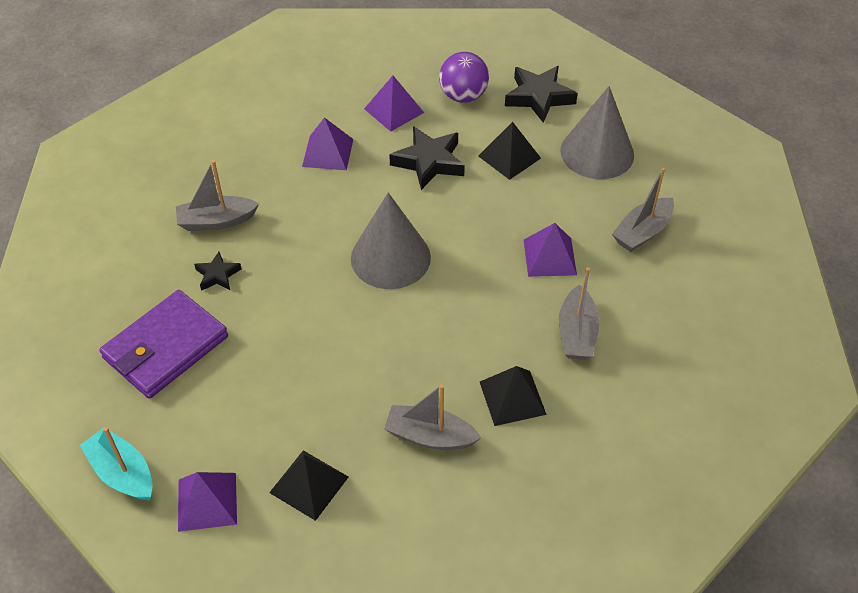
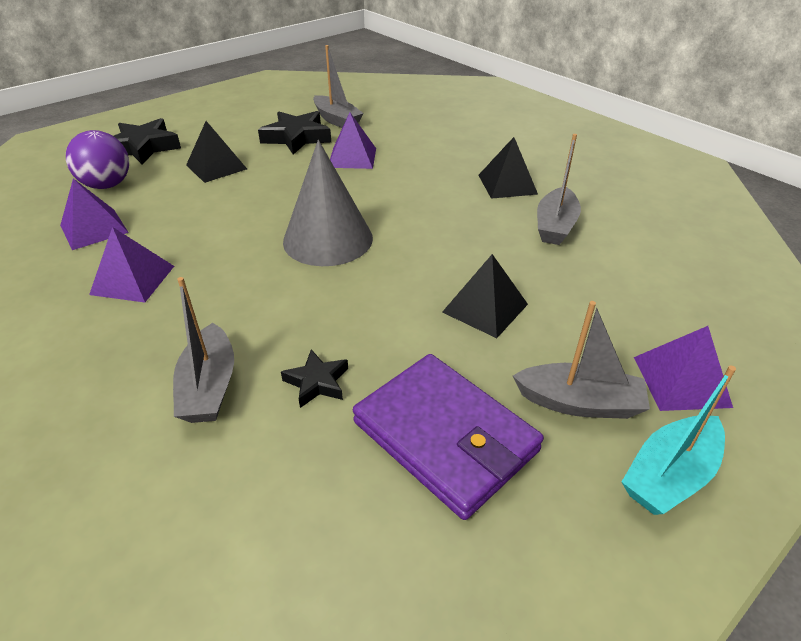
camera: 85 degrees left, 10 degrees down
(309, 484) = (631, 300): black pyramid -> black pyramid (485, 308)
(429, 162) = (195, 210): black star -> black star (297, 138)
(576, 333) = (438, 153): grey boat -> grey boat (579, 403)
(597, 152) = (236, 129): grey cone -> none

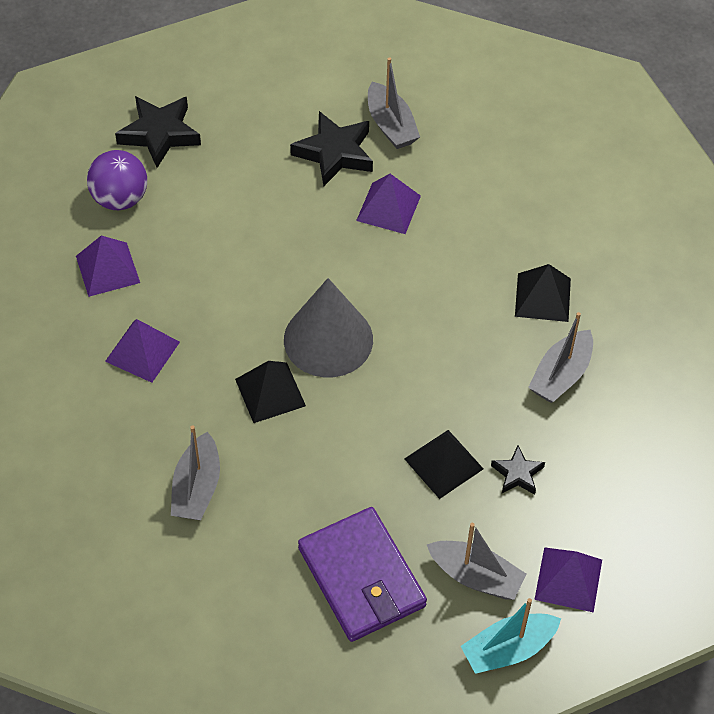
camera: 15 degrees right, 15 degrees up
(216, 167) = (236, 191): black pyramid -> black pyramid (270, 392)
(317, 382) = (279, 505): black star -> black star (517, 474)

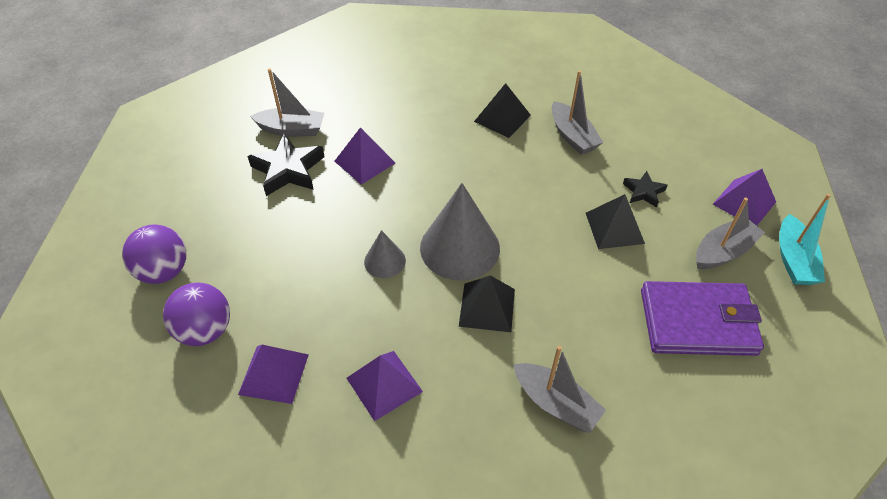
camera: 60 degrees left, 5 degrees down
(159, 134) = (164, 271): black star -> purple ball
(273, 287) = (384, 261): none -> grey cone

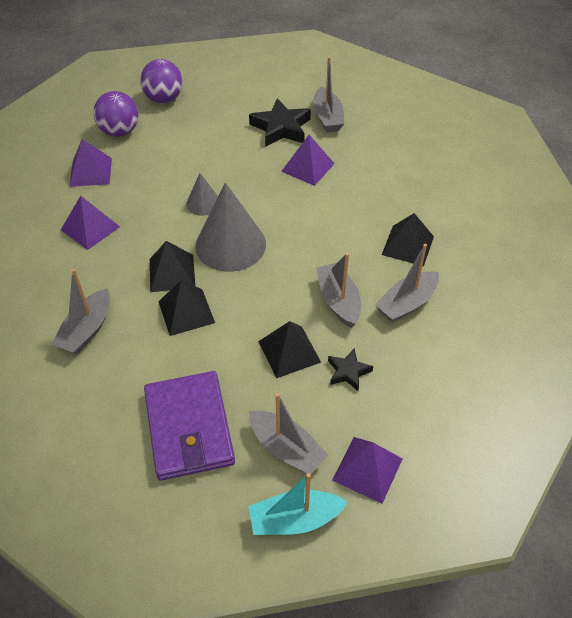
camera: 75 degrees right, 0 degrees up
(548, 302) = (186, 312): none -> black pyramid
(559, 180) = (338, 301): none -> grey boat

